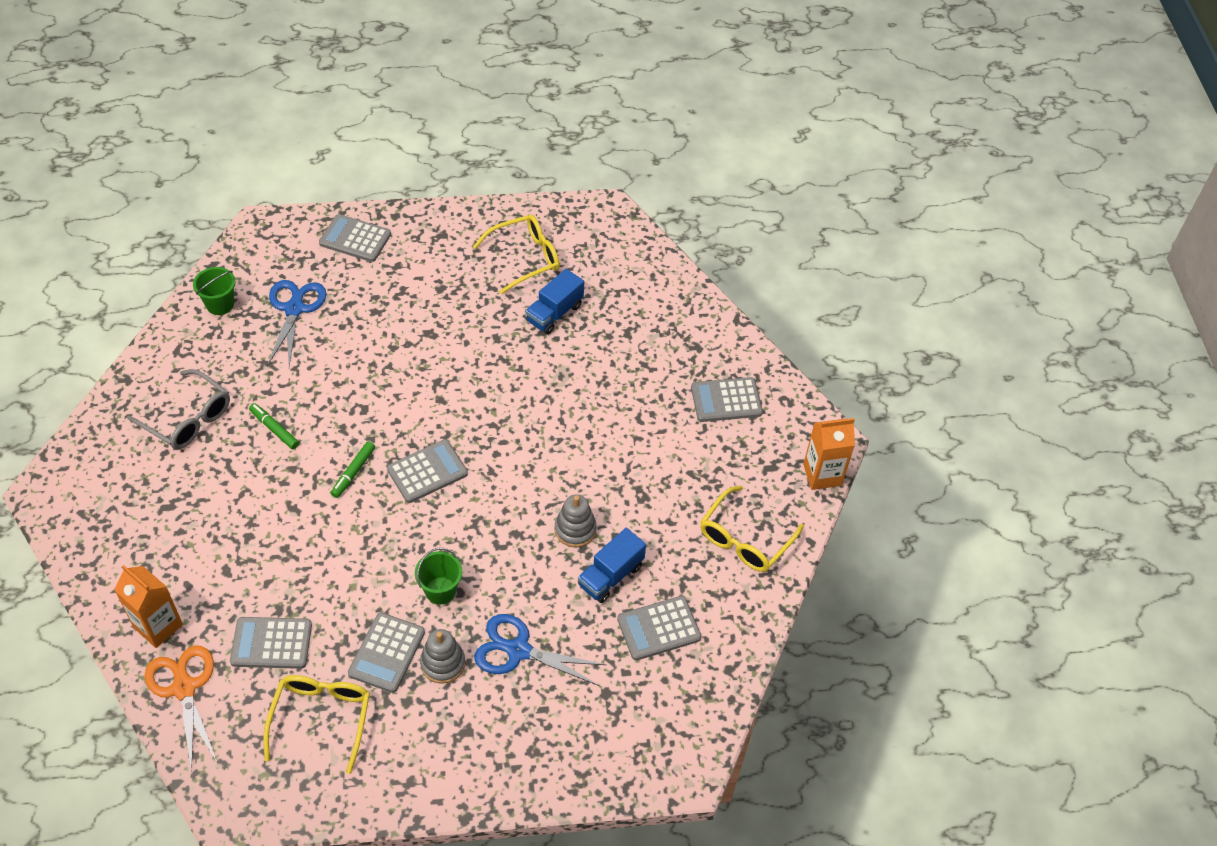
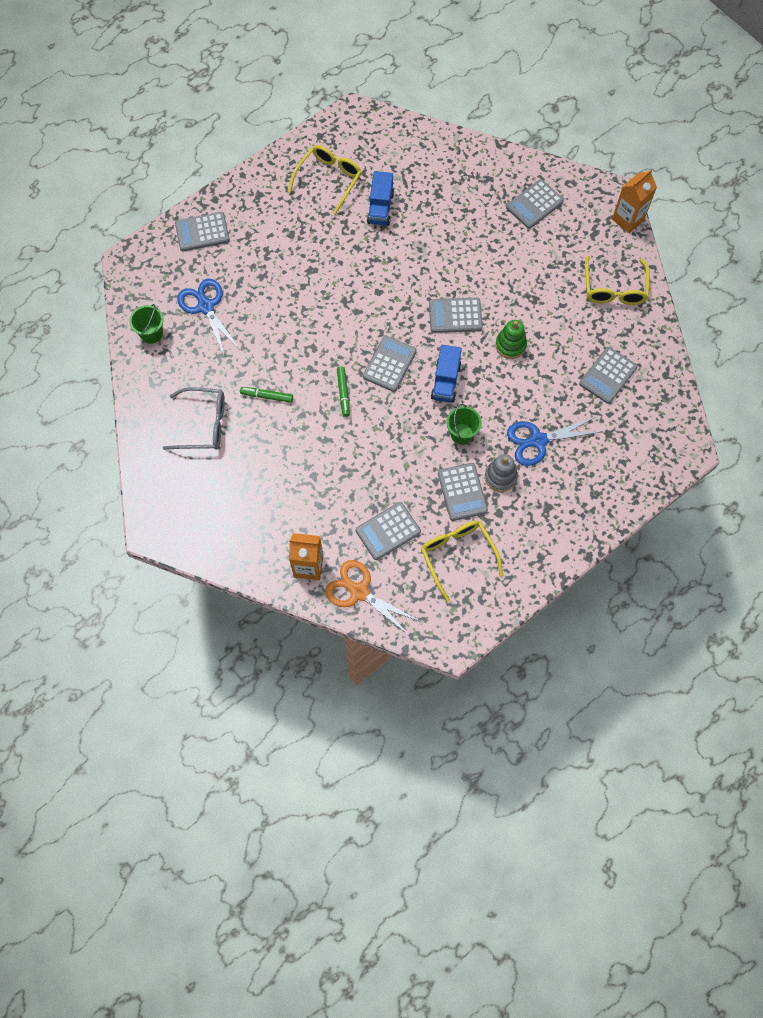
camera: 30 degrees left, 15 degrees up
(540, 464) = (455, 316): none -> grey calculator
(575, 529) = (510, 345): grey stacking toy -> green stacking toy
(610, 575) = (554, 361): blue truck -> blue truck (445, 381)

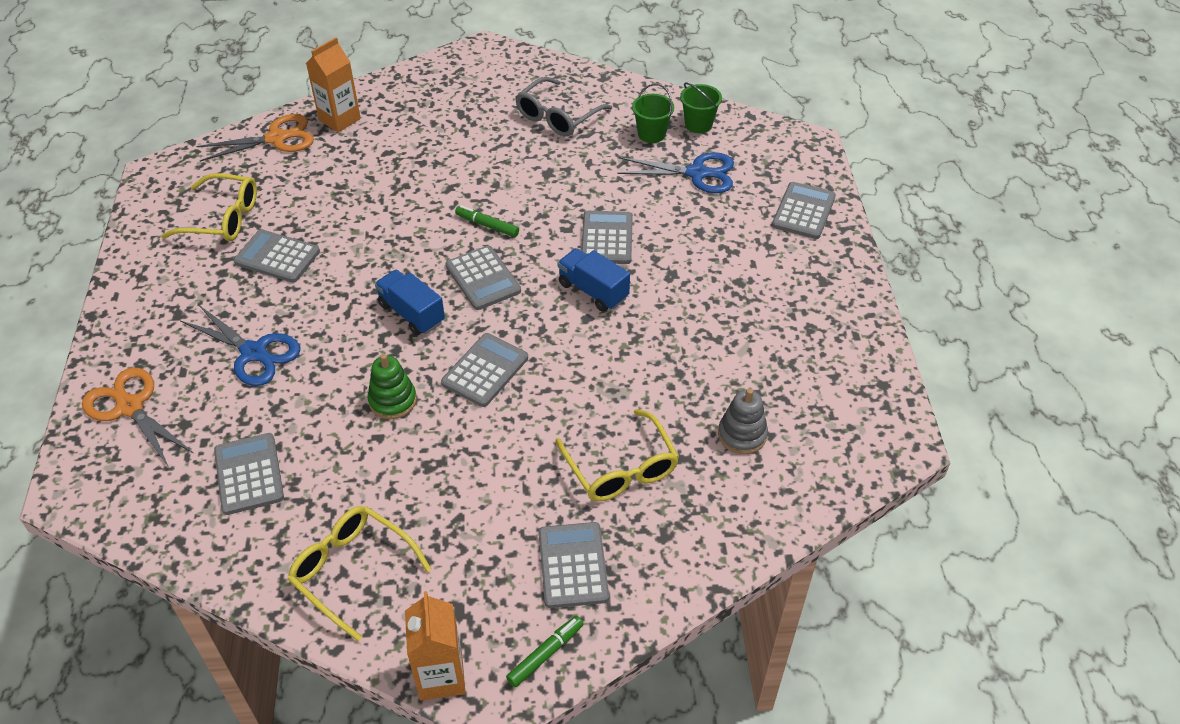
camera: 125 degrees right, 20 degrees down
(267, 396) = (543, 170): green marker -> green marker (545, 654)
(329, 180) = (798, 357): yellow glasses -> yellow glasses (621, 468)
(380, 208) = (710, 385): blue truck -> blue truck (593, 291)
(388, 531) = (306, 184): grey calculator -> grey calculator (607, 238)
(462, 434) = (337, 292): green bucket -> green bucket (651, 134)
(500, 477) = (255, 296): grey stacking toy -> grey stacking toy (742, 435)
(538, 441) = (254, 352): blue scissors -> blue scissors turned 105 degrees clockwise
(623, 471) = (130, 407): none -> orange scissors

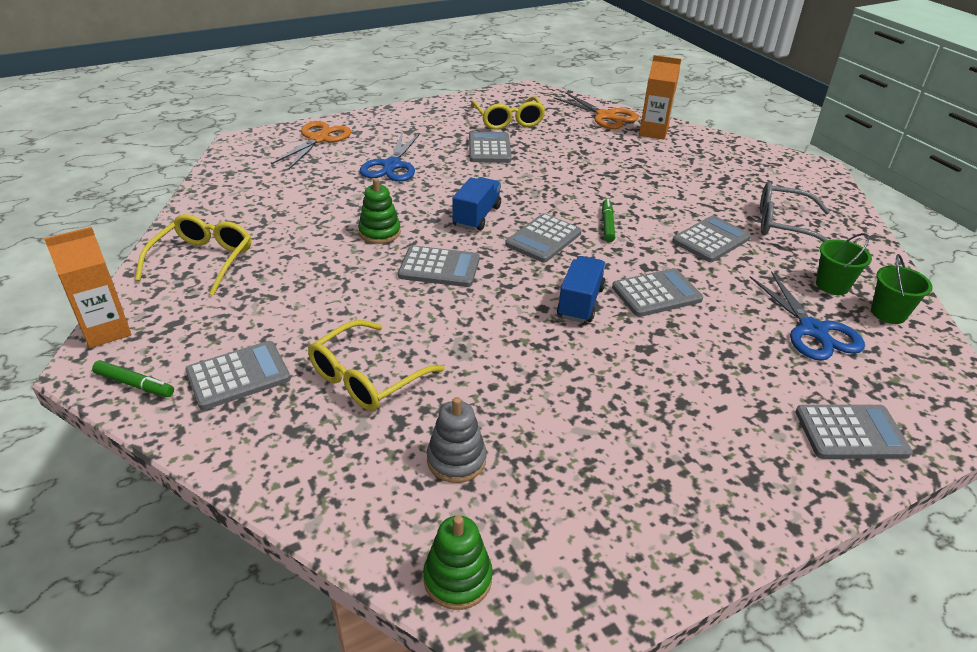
camera: 65 degrees right, 10 degrees down
(249, 474) = (279, 195): grey calculator -> grey calculator (711, 240)
(849, 467) = (457, 578): none -> green stacking toy

